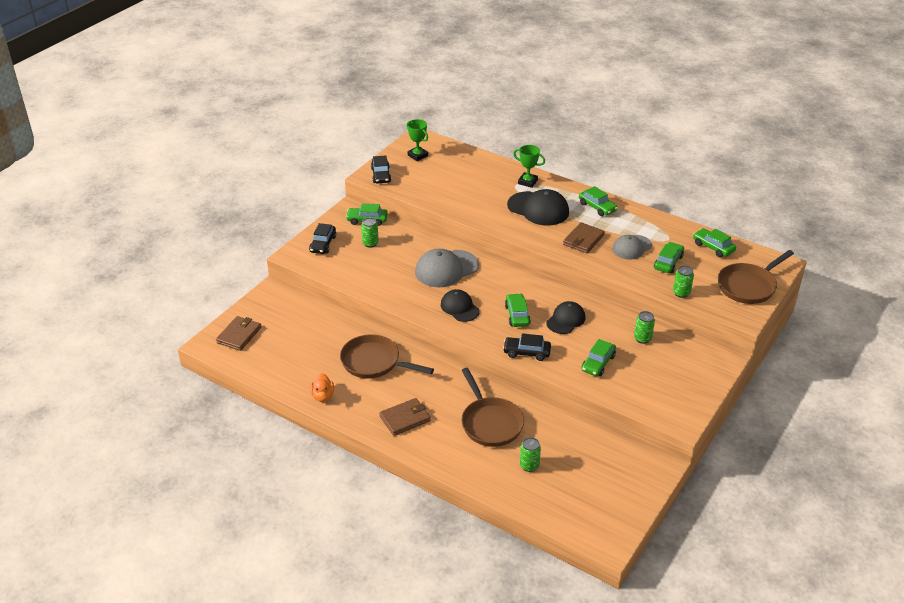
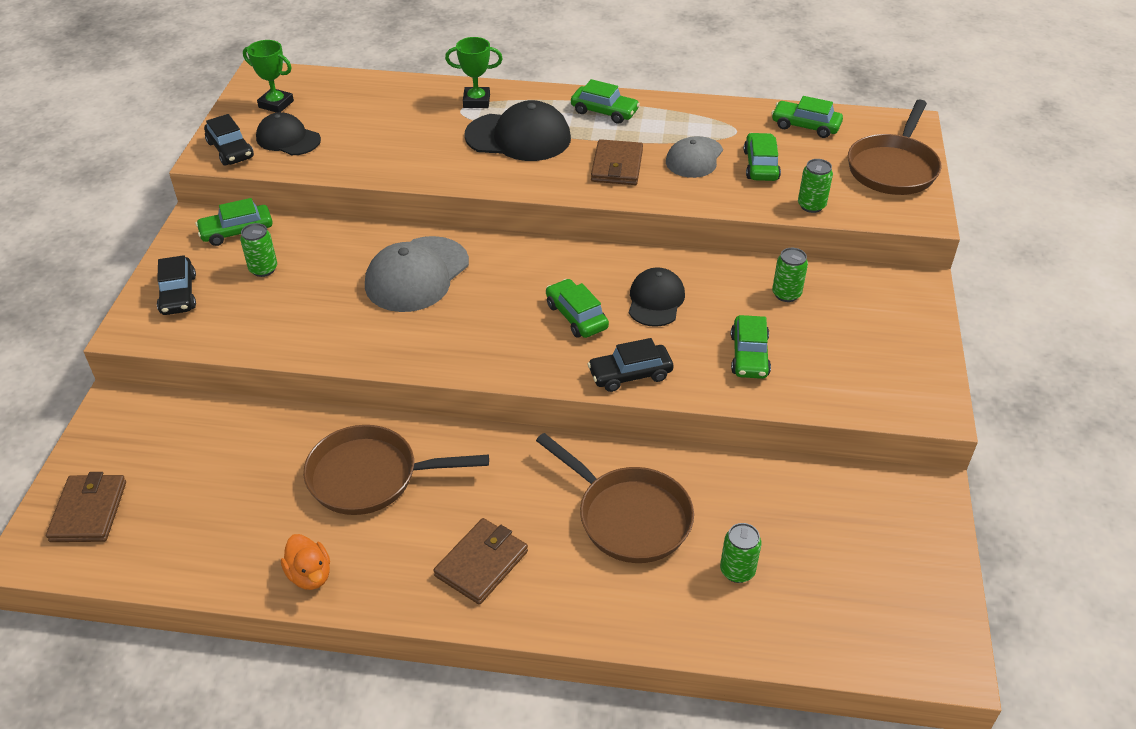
camera: 25 degrees left, 5 degrees up
(459, 308) = (477, 333): black cap -> black cap (288, 139)

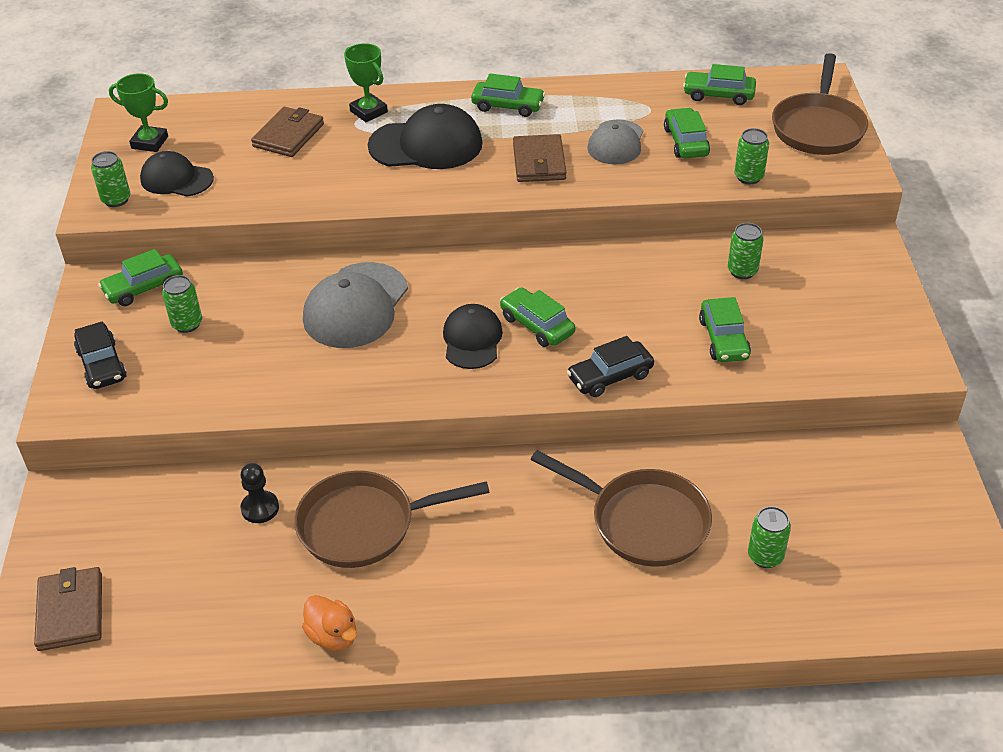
camera: 10 degrees left, 0 degrees up
(230, 150) = (116, 200): black car -> green can
(282, 446) = (260, 508): none -> black pawn
(476, 101) = (368, 111): green trophy -> green trophy turned 60 degrees clockwise
(481, 563) = (508, 593): brown wallet -> brown wallet (288, 135)
(655, 300) = (613, 297): black cap -> black cap (472, 340)

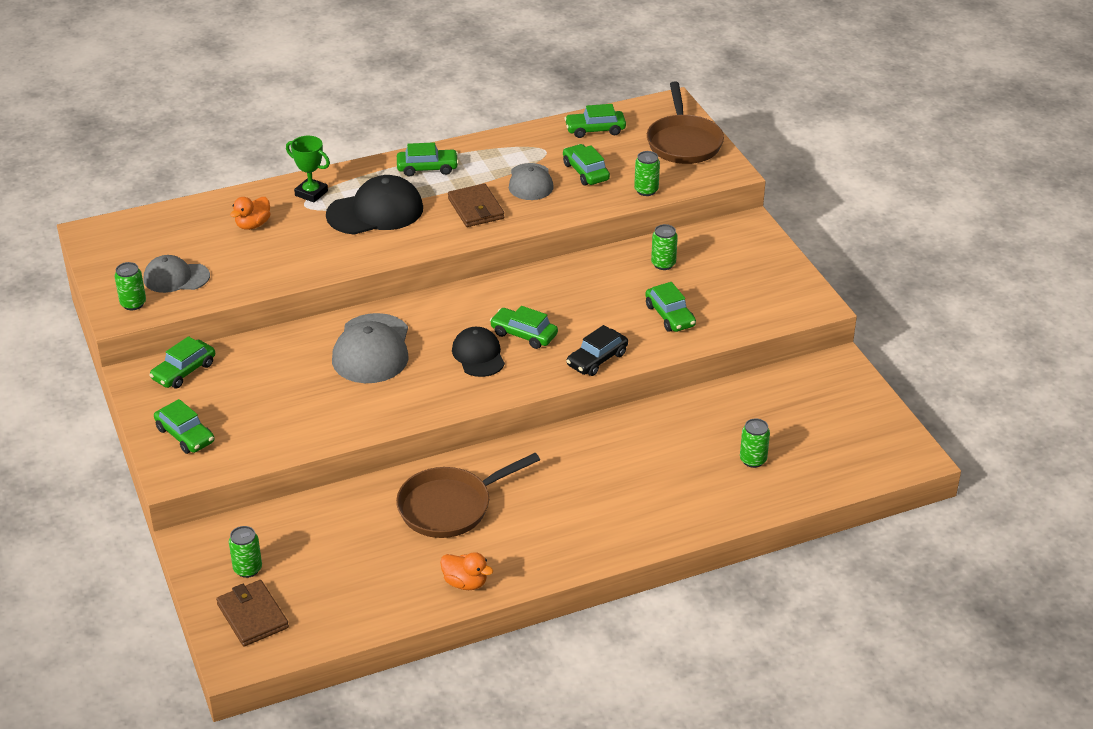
camera: 20 degrees left, 5 degrees down
(102, 365) = (185, 435): black car -> green car
(150, 142) = (132, 252): green trophy -> none
(176, 179) = (176, 277): black cap -> grey cap
(187, 324) = (238, 391): green can -> green can (247, 569)
(260, 508) = (362, 514): black pawn -> none
(288, 135) = (253, 225): brown wallet -> orange duck
(642, 521) = (656, 457): brown pan -> none

